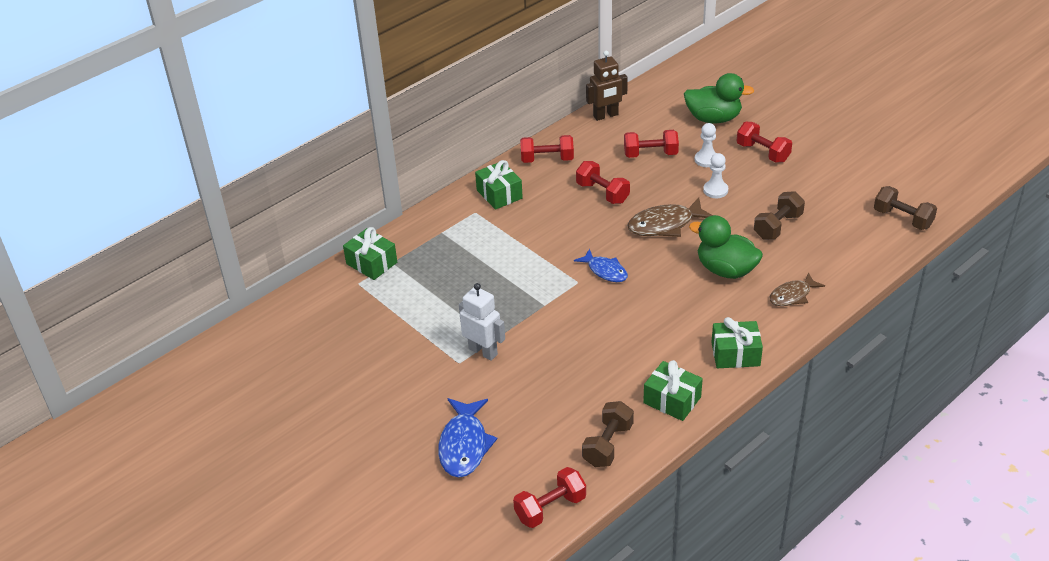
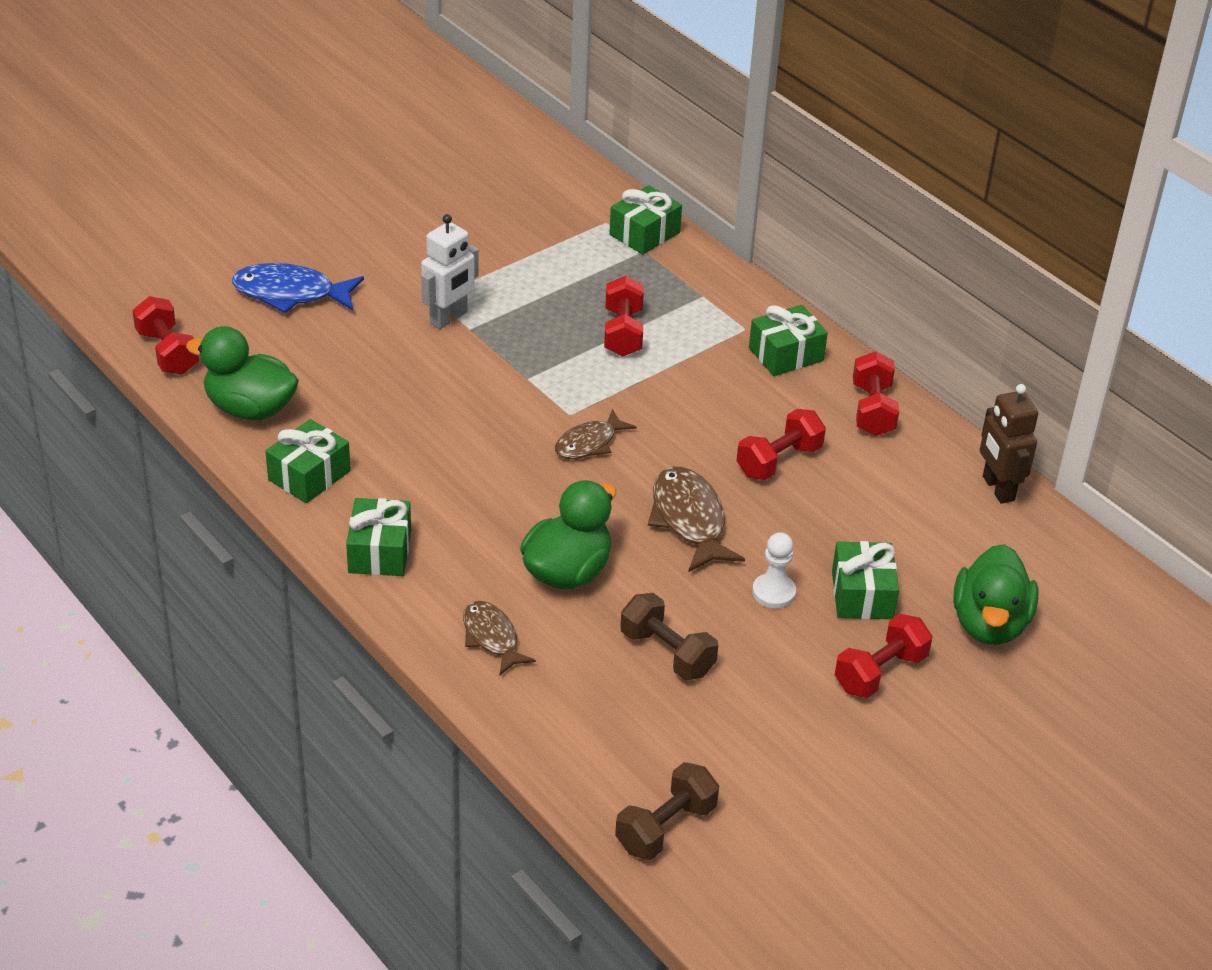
camera: 90 degrees right, 0 degrees up
(605, 271) = (589, 443): blue fish -> brown fish
(607, 445) = (250, 408): brown dumbbell -> green duck
(650, 154) = (882, 528): red dumbbell -> red dumbbell (623, 333)
(706, 160) = (862, 595): white pawn -> green gift

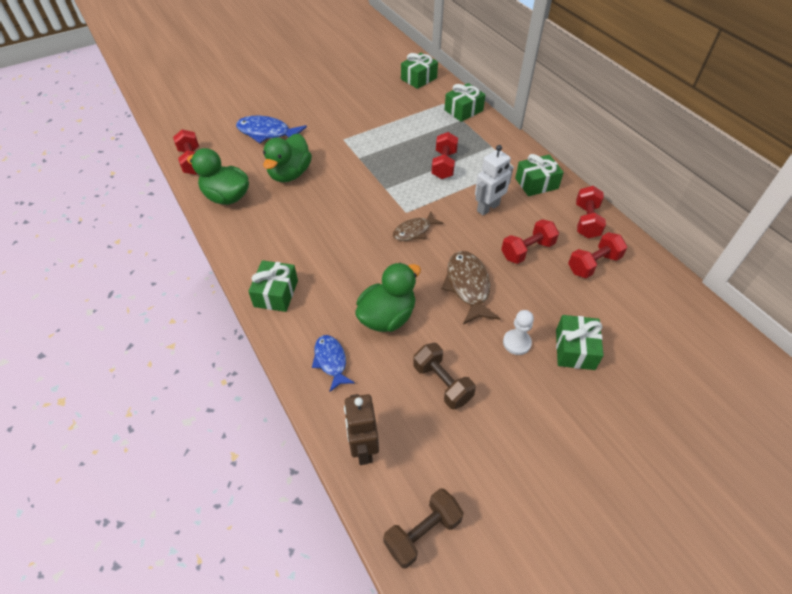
camera: 10 degrees right, 10 degrees up
(309, 475) = (248, 240): green gift -> green gift (418, 78)
(449, 318) = (348, 151): white robot -> white robot (488, 208)
(491, 637) = (331, 361): brown fish -> blue fish
(880, 672) = (585, 412): red dumbbell -> red dumbbell (593, 264)
(989, 624) = (661, 379): green duck -> green duck (290, 174)
(997, 489) = (664, 279): brown robot -> brown robot (363, 448)

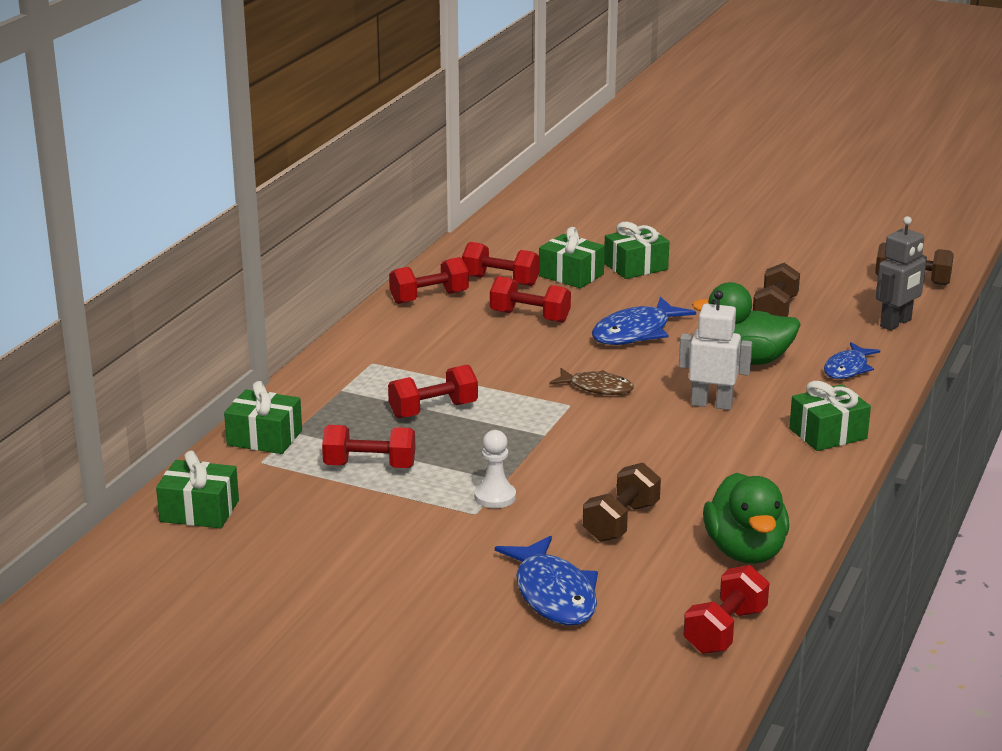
camera: 125 degrees left, 25 degrees down
(290, 174) = (621, 522): green duck -> brown dumbbell
(363, 448) = (896, 323): brown robot -> grey robot
(410, 128) = (370, 466): none -> red dumbbell
(468, 286) = (636, 332): brown fish -> blue fish
(488, 208) = (485, 356): white robot -> white robot (711, 404)
(516, 343) = (671, 292): white pawn -> white pawn (495, 497)
(536, 183) = (391, 340): green gift -> green gift (571, 275)

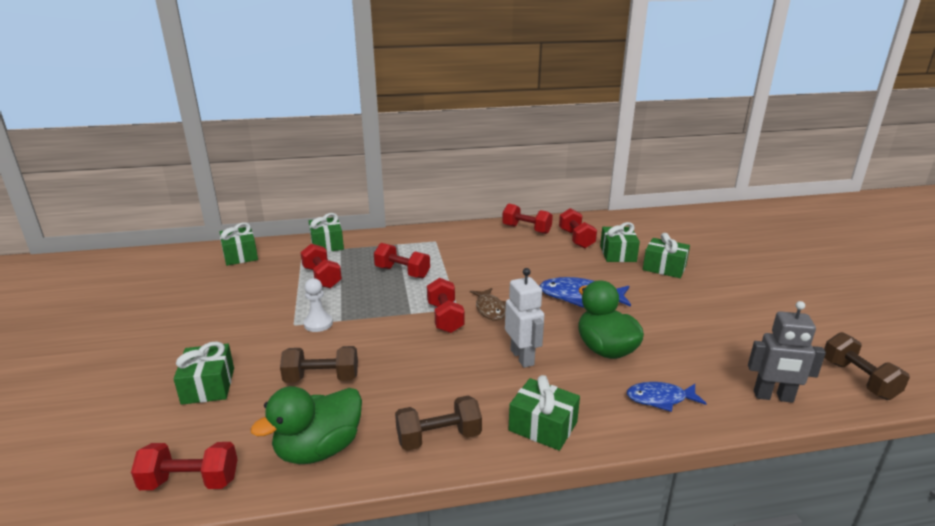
camera: 55 degrees right, 0 degrees up
(530, 317) = (547, 260): red dumbbell -> red dumbbell (445, 318)
(553, 594) = (208, 385): blue fish -> green gift
(775, 311) = (695, 335): brown dumbbell -> brown dumbbell (439, 438)

